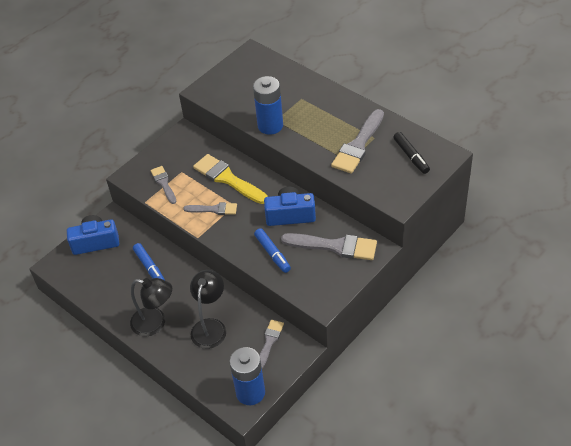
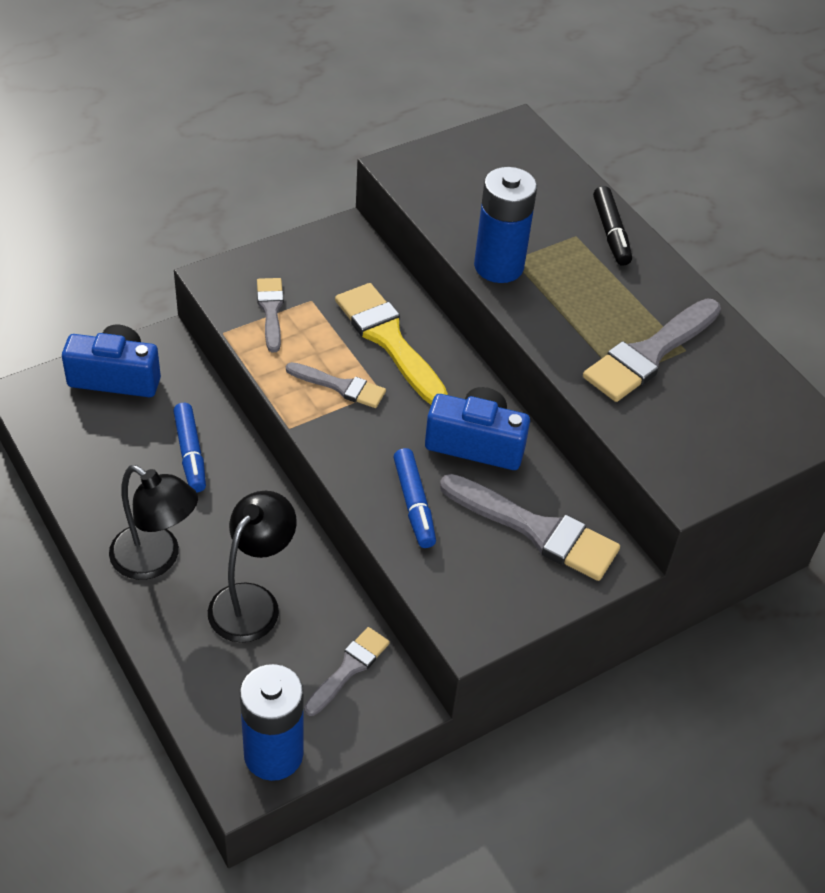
camera: 10 degrees right, 0 degrees up
(411, 156) = (743, 407): black marker -> black marker (611, 233)

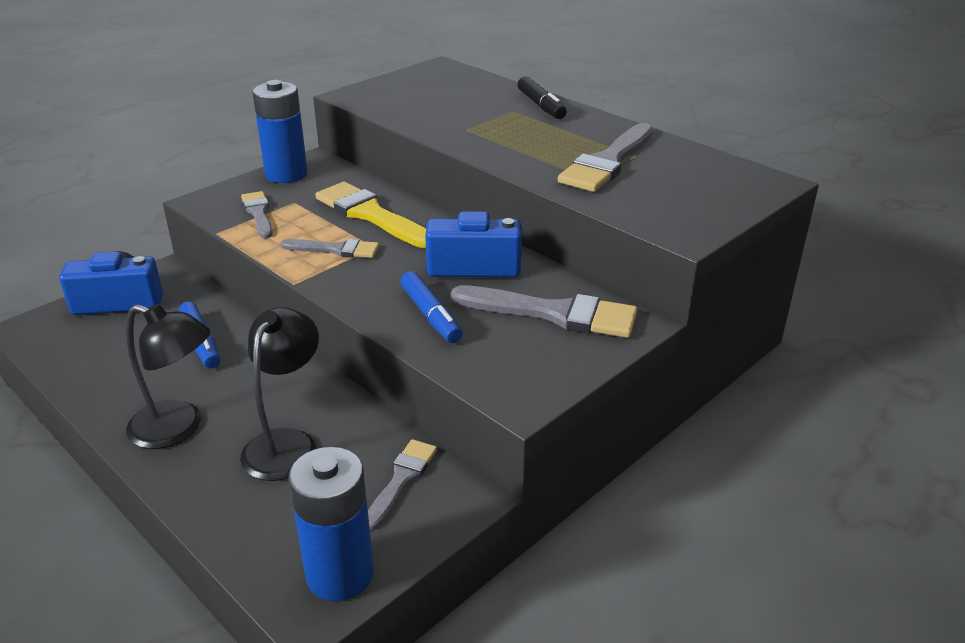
camera: 10 degrees left, 15 degrees down
(498, 266) = (455, 134): blue battery -> blue battery (286, 174)

